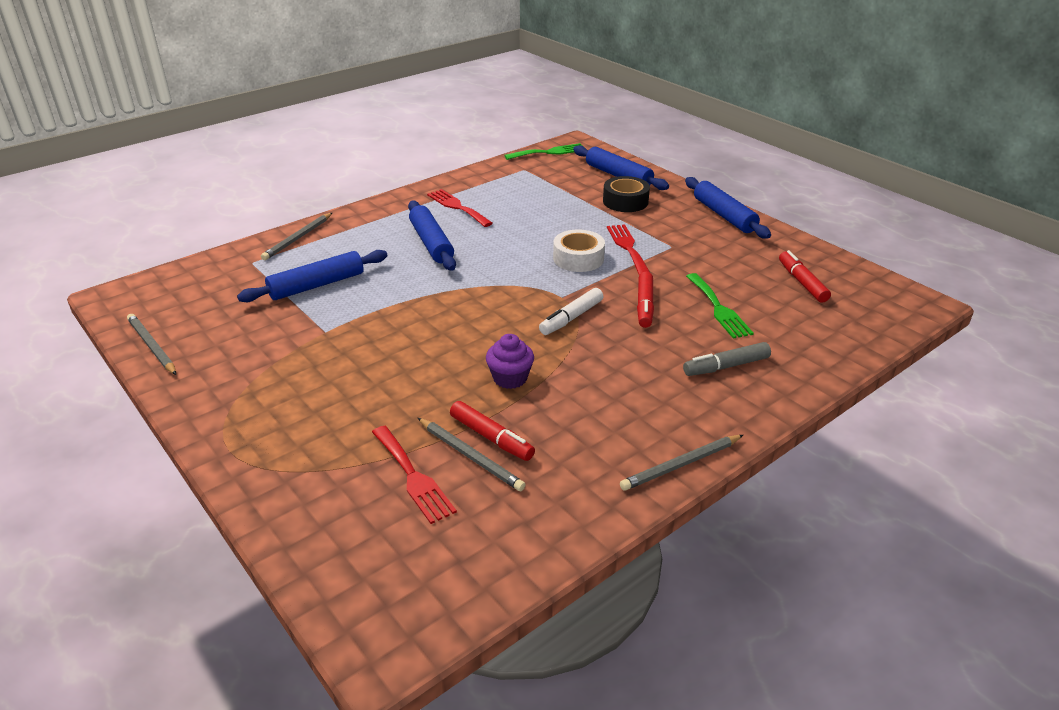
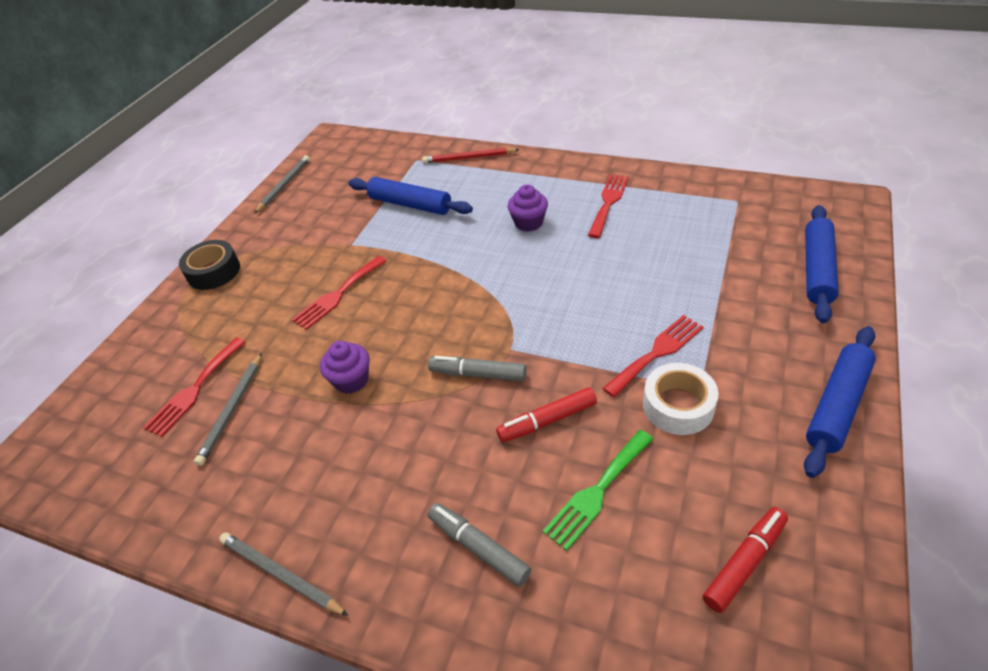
camera: 65 degrees right, 10 degrees up
(298, 238) = (468, 158): grey pencil -> red pencil
(389, 357) = (338, 295): none -> red fork
(431, 243) = (528, 223): blue rolling pin -> purple cupcake
(491, 438) = (261, 411): red marker -> none
(549, 152) = (800, 196): green fork -> none
(571, 318) = (478, 374): white marker -> grey marker
(578, 258) = (595, 326): white tape -> white tape (678, 406)
(625, 201) = (761, 303): black tape -> black tape (214, 271)

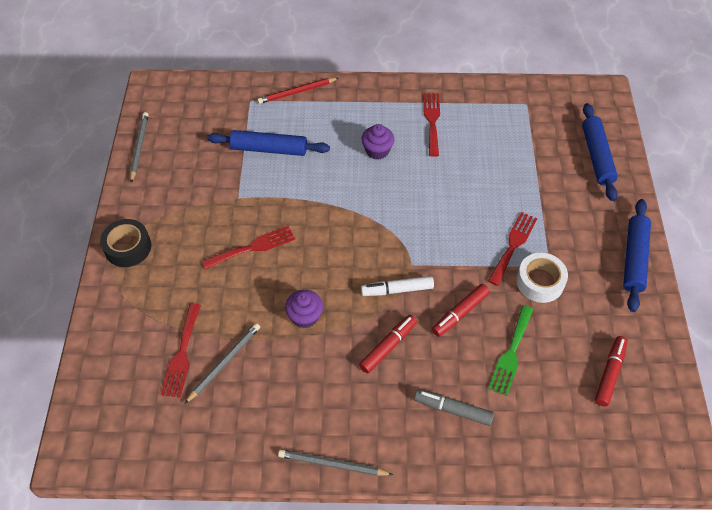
camera: 25 degrees left, 10 degrees up
(232, 410) = (224, 362): grey pencil -> grey pencil turned 135 degrees counterclockwise
(338, 295) = (253, 247): red fork -> red fork turned 135 degrees counterclockwise
(432, 439) = (388, 346): none -> red marker
(478, 374) = (397, 290): grey marker -> white marker

